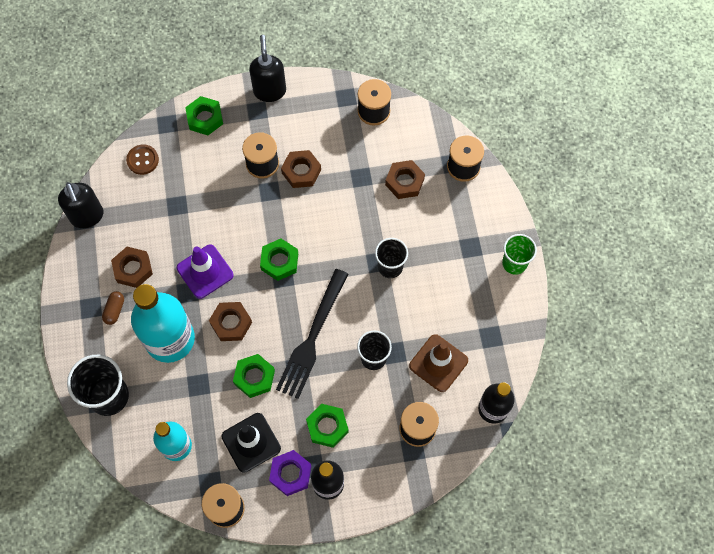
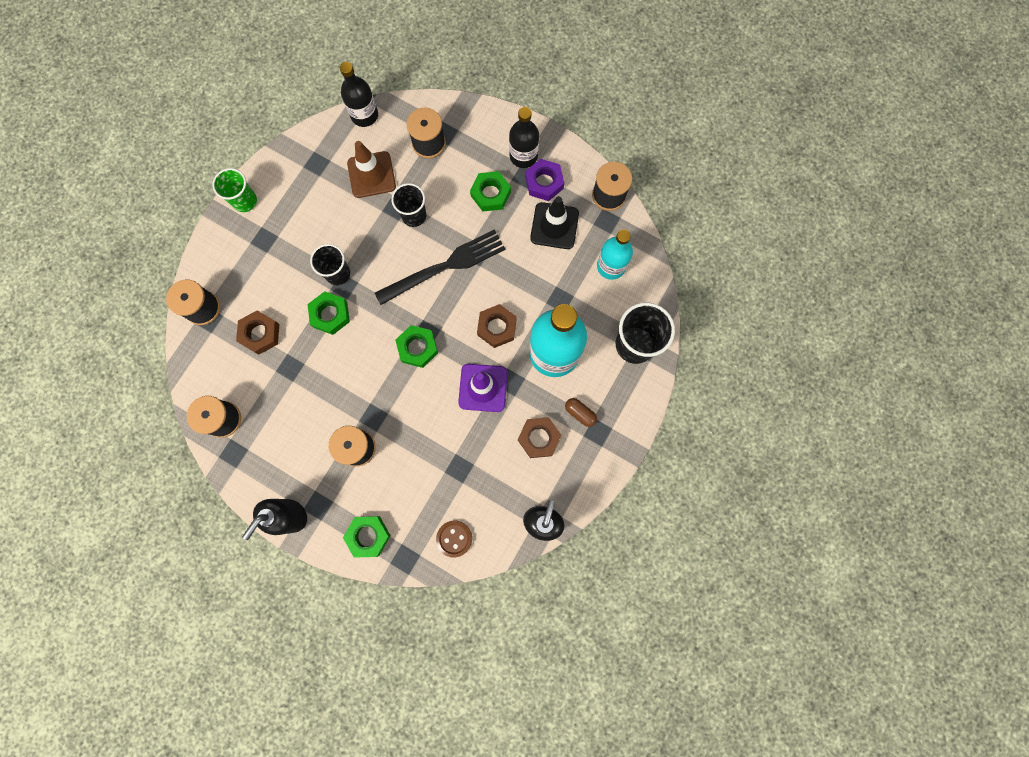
camera: 140 degrees left, 10 degrees up
(114, 310) = (580, 413): brown capsule -> brown capsule turned 75 degrees clockwise
(254, 377) = (513, 271): green nut -> green nut (330, 315)
(301, 171) = (332, 413): brown nut -> none

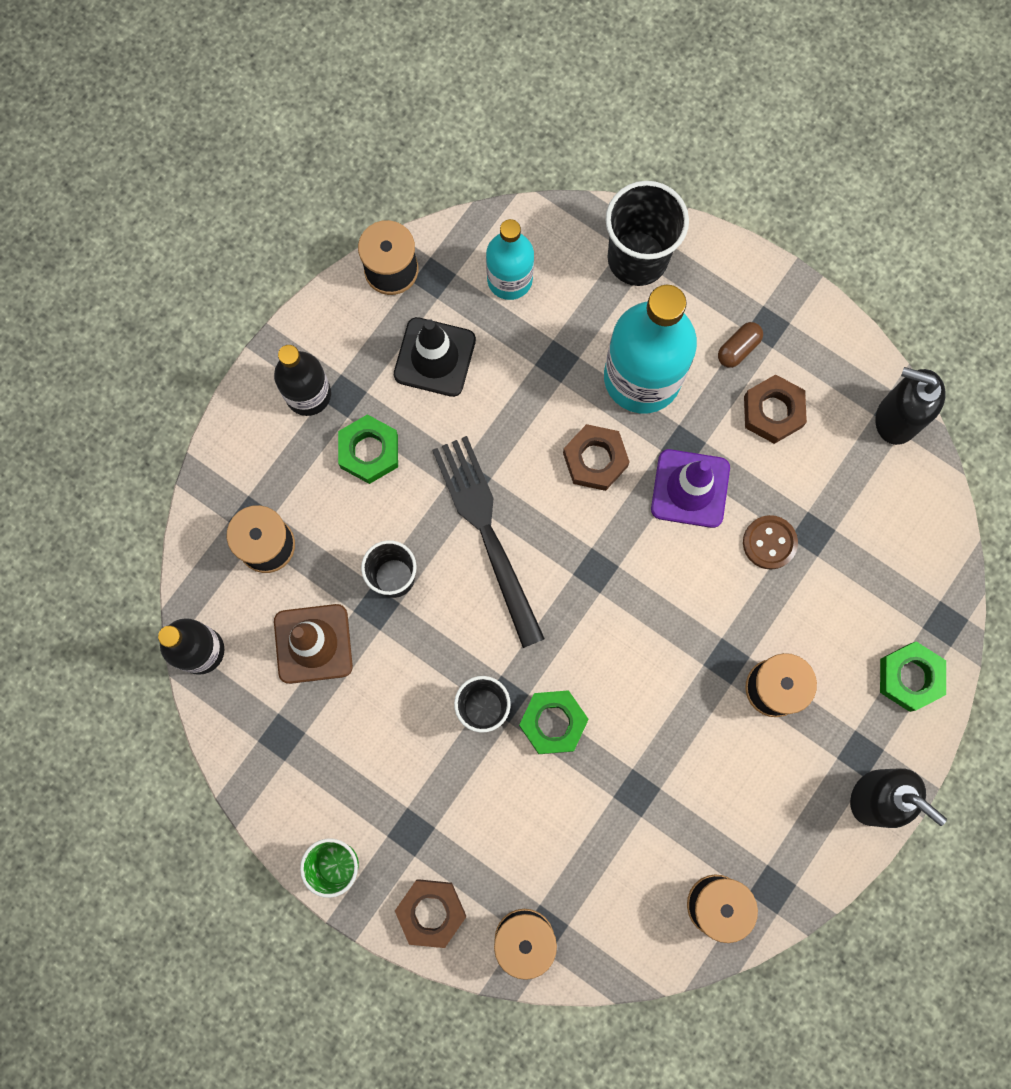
camera: 85 degrees left, 0 degrees up
(260, 334) = (577, 841): brown nut -> brown nut (431, 912)
(417, 347) = (619, 585): green nut -> none
(454, 538) = (917, 548): brown button -> brown button (769, 543)
(544, 182) = (359, 366): purple nut -> none

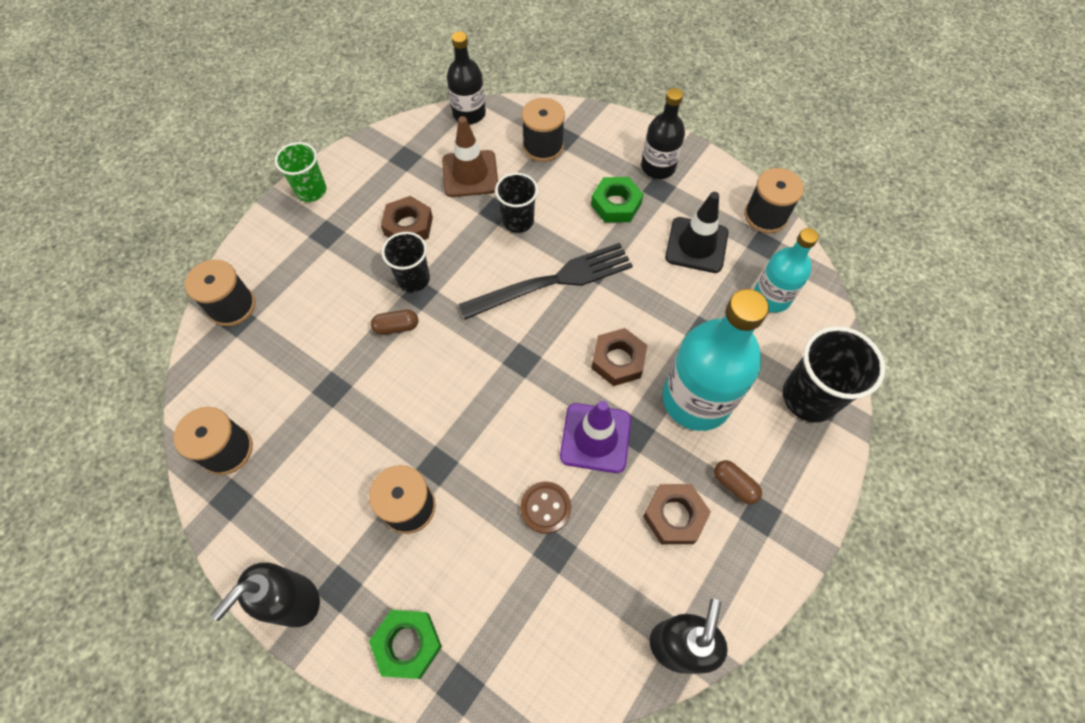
camera: 90 degrees right, 15 degrees down
(431, 912) = (266, 246): brown nut -> brown nut (408, 226)
(553, 722) = (396, 327): green nut -> brown capsule

